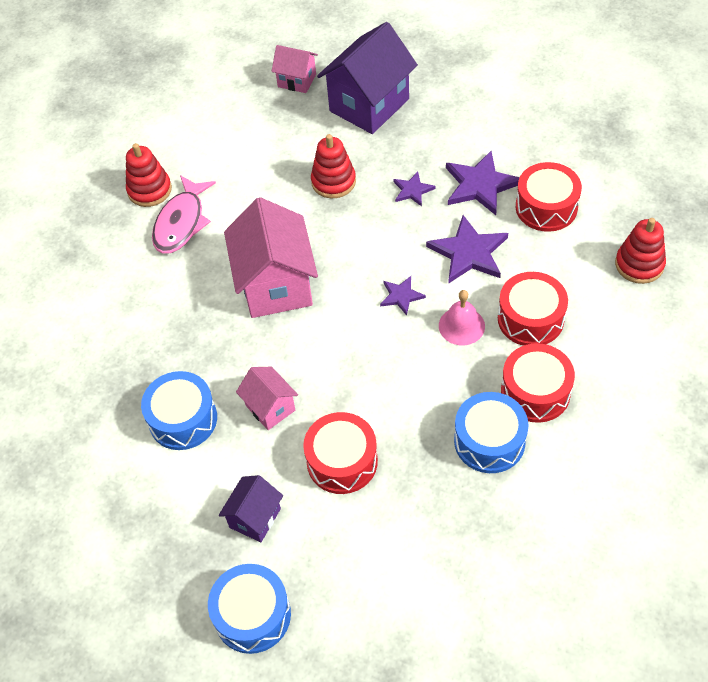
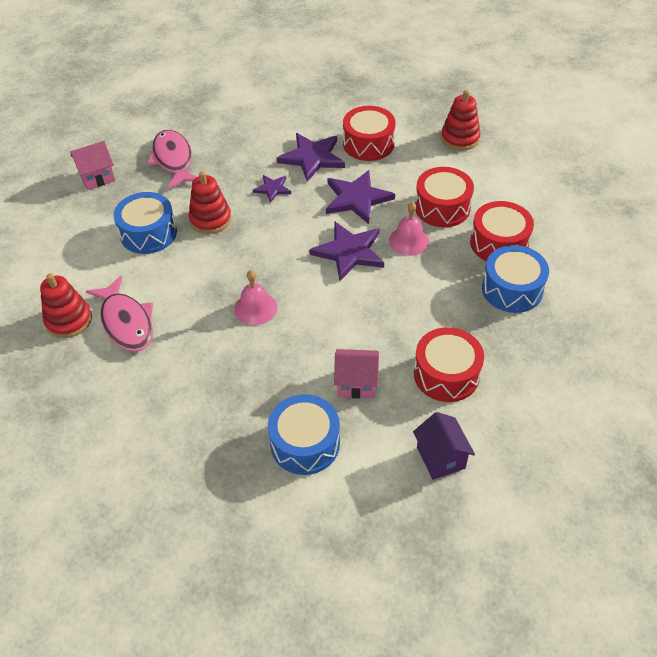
camera: 50 degrees left, 5 degrees down
(252, 615) = (522, 517): blue drum -> blue drum (148, 233)
(276, 285) = (255, 308): pink house -> pink bell
(369, 105) = (173, 160): purple house -> pink fish
(401, 296) = (349, 252): purple star -> purple star, size x1.83

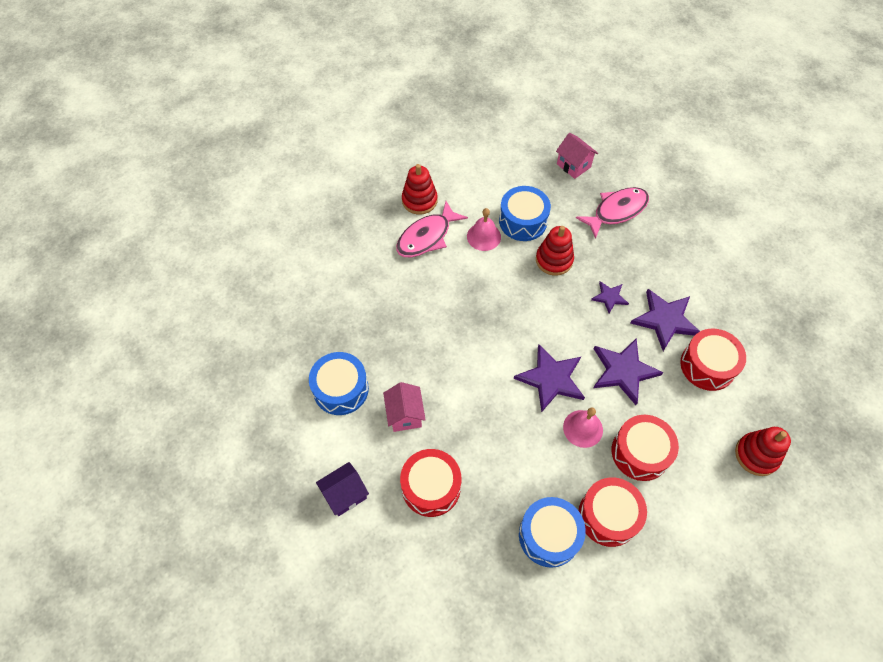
camera: 75 degrees right, 10 degrees up
(255, 308) = (465, 321): pink bell -> pink bell (483, 236)

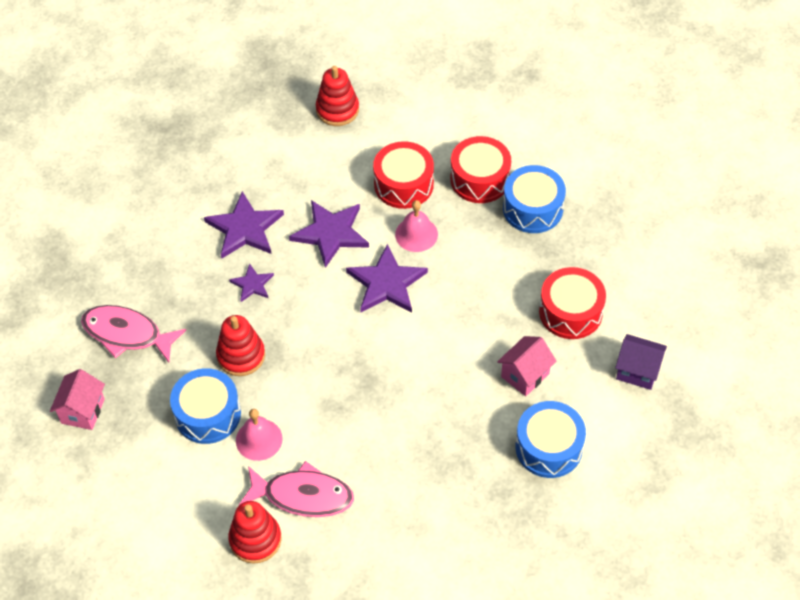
camera: 125 degrees left, 5 degrees down
(707, 365) = (272, 176): red drum -> none

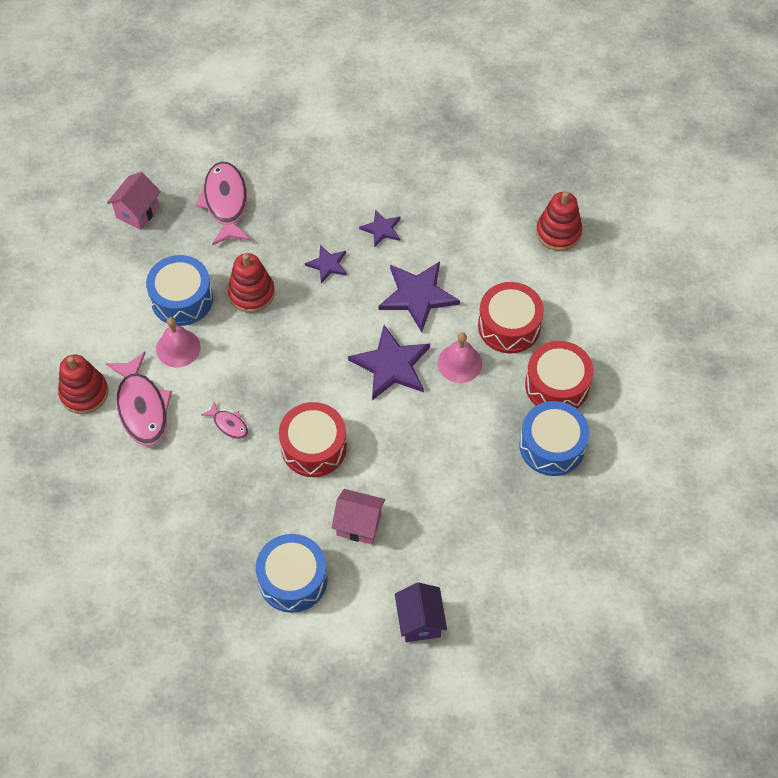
camera: 60 degrees right, 5 degrees up
(83, 411) = (137, 212): pink house -> pink house turned 45 degrees counterclockwise
(245, 228) = (382, 229): purple star -> purple star, size x0.55
(366, 432) = (229, 424): none -> pink fish
(570, 312) = (452, 532): red drum -> red drum (313, 447)

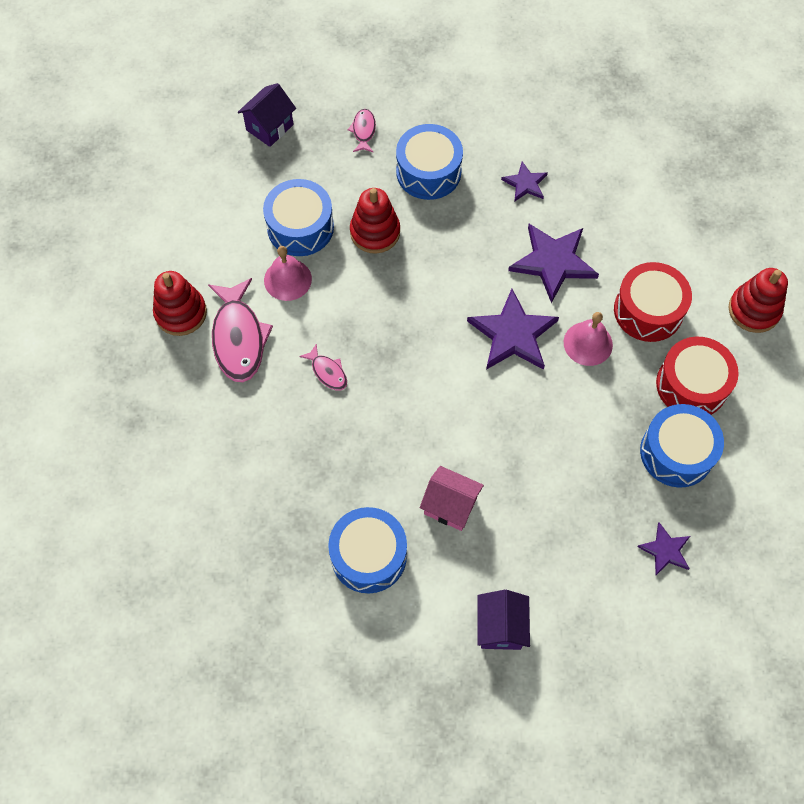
camera: 10 degrees right, 5 degrees up
(137, 212) = (269, 127): pink house -> purple house
(225, 203) = (363, 131): pink fish -> pink fish, size x0.49
(292, 231) = (428, 172): none -> blue drum
(313, 447) = (414, 411): red drum -> none
(327, 264) = (461, 213): purple star -> purple star (665, 550)
(558, 232) = (717, 215): red stacking toy -> red stacking toy (754, 310)

